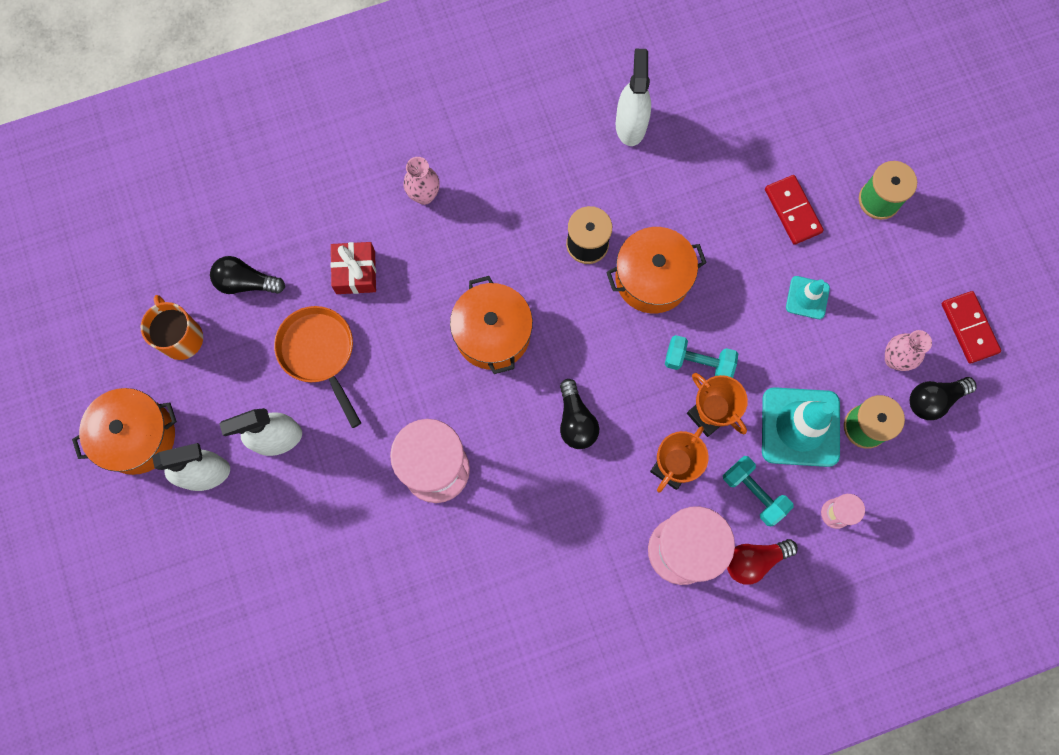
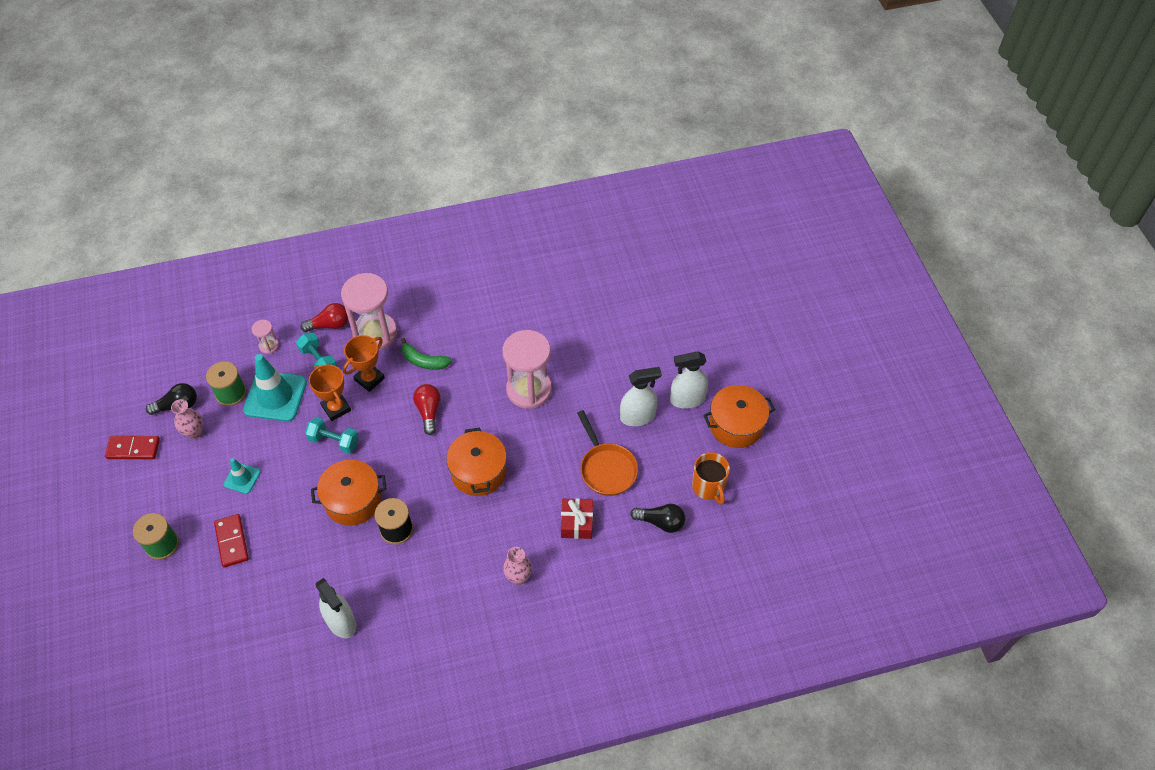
camera: 175 degrees left, 20 degrees down
(576, 421) = (428, 411): black light bulb -> red light bulb
(598, 506) = (424, 361): none -> green banana
(630, 125) = (341, 622): white spray bottle -> white spray bottle turned 45 degrees counterclockwise
(969, 328) = (133, 449): red domino -> red domino turned 75 degrees counterclockwise

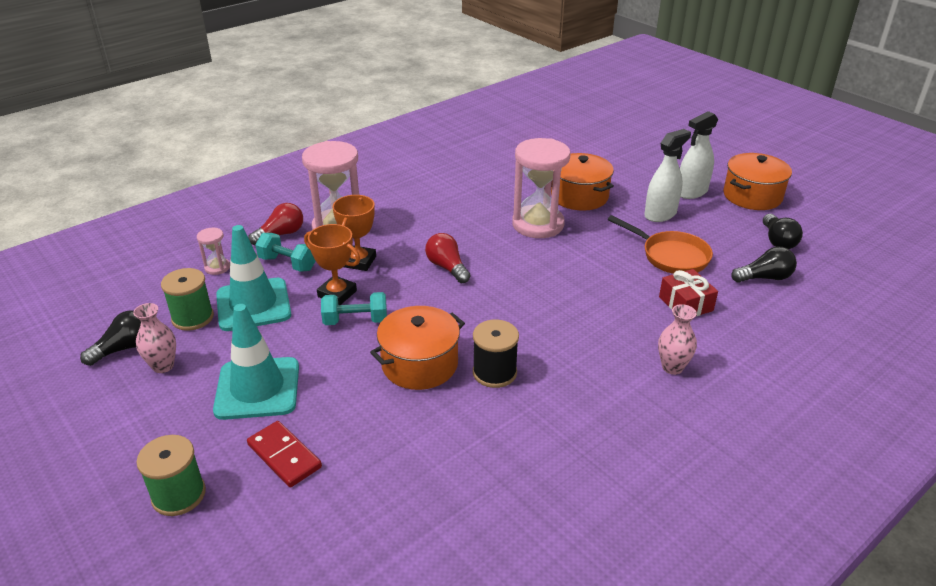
camera: 25 degrees left, 20 degrees down
(133, 449) = (79, 407): red domino -> none
(242, 478) = (257, 388): turquoise traffic cone -> turquoise traffic cone, size x1.91
(341, 622) = (500, 487): white spray bottle -> none
(424, 361) = (409, 233): green banana -> none
(478, 472) = (544, 297): orange pot -> orange pot (579, 196)
(708, 487) = (777, 241): orange mug -> black light bulb

